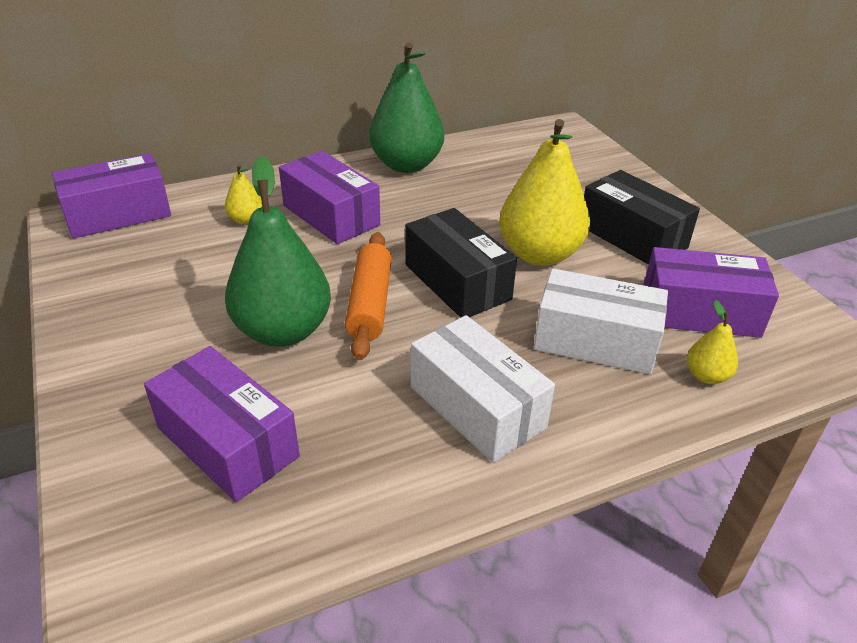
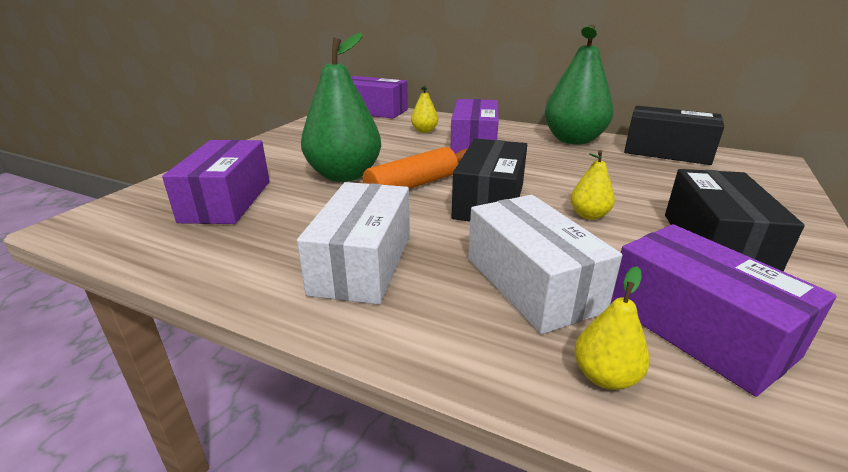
camera: 50 degrees right, 10 degrees down
(492, 147) = (666, 152): none -> black box
(539, 254) = (589, 215): yellow pear -> yellow pear, size x0.45

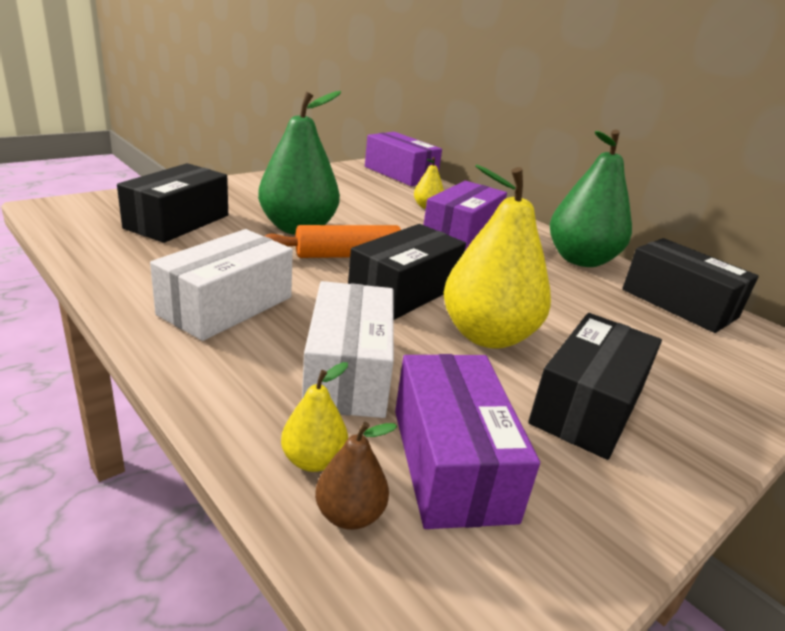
camera: 20 degrees right, 0 degrees up
(227, 201) = (177, 222): purple box -> black box
(589, 215) = (487, 335): yellow pear -> yellow pear, size x2.22
(693, 413) = (349, 515): none -> brown pear

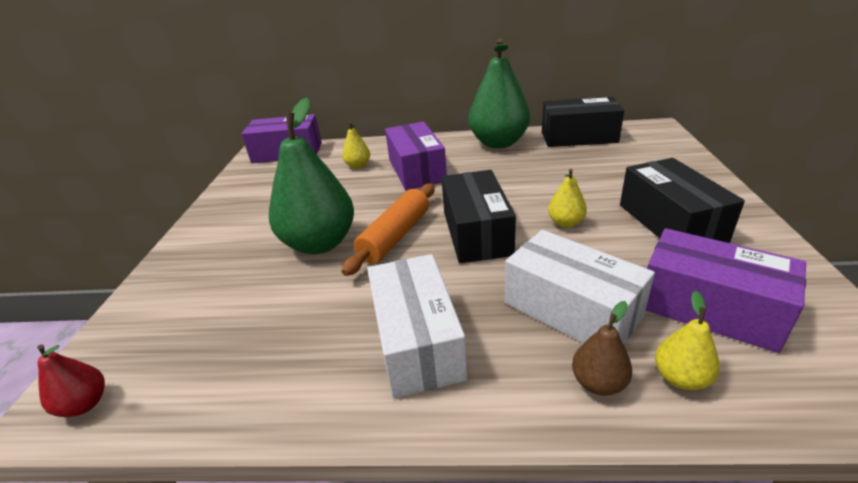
camera: 40 degrees left, 5 degrees up
(64, 214) = (85, 404): none -> red pear
(177, 222) = (217, 314): black box -> none
(349, 515) = (753, 385): brown pear -> brown pear (598, 383)
(487, 335) = (565, 223): yellow pear -> yellow pear, size x0.45

